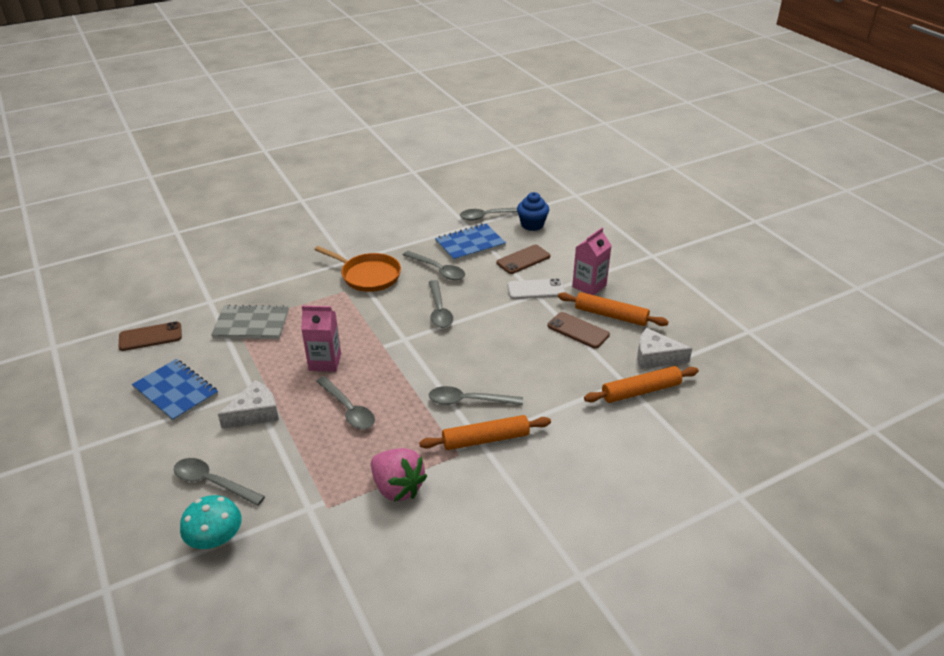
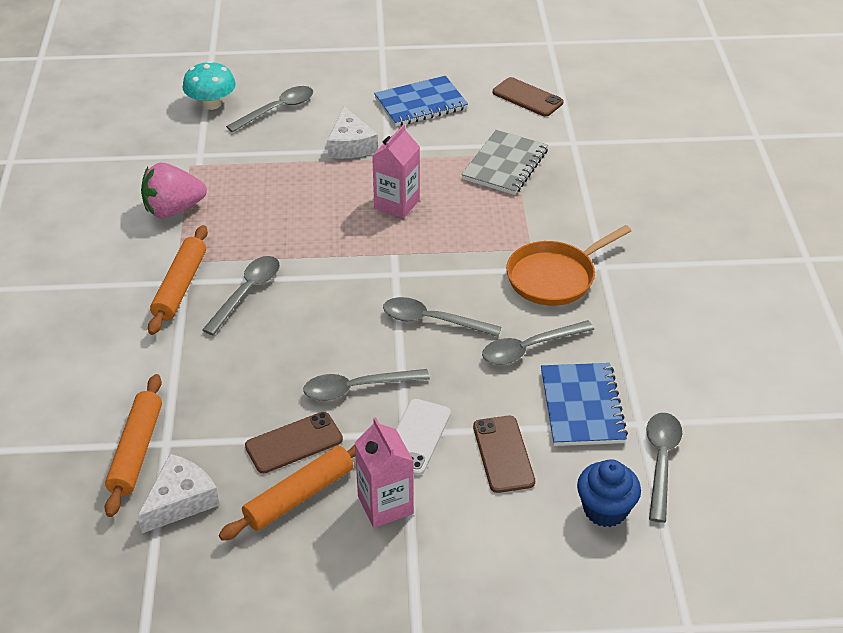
camera: 115 degrees right, 5 degrees up
(150, 337) = (527, 97): brown phone -> brown phone turned 60 degrees counterclockwise
(348, 409) = (306, 204): grey spoon -> grey spoon (357, 388)

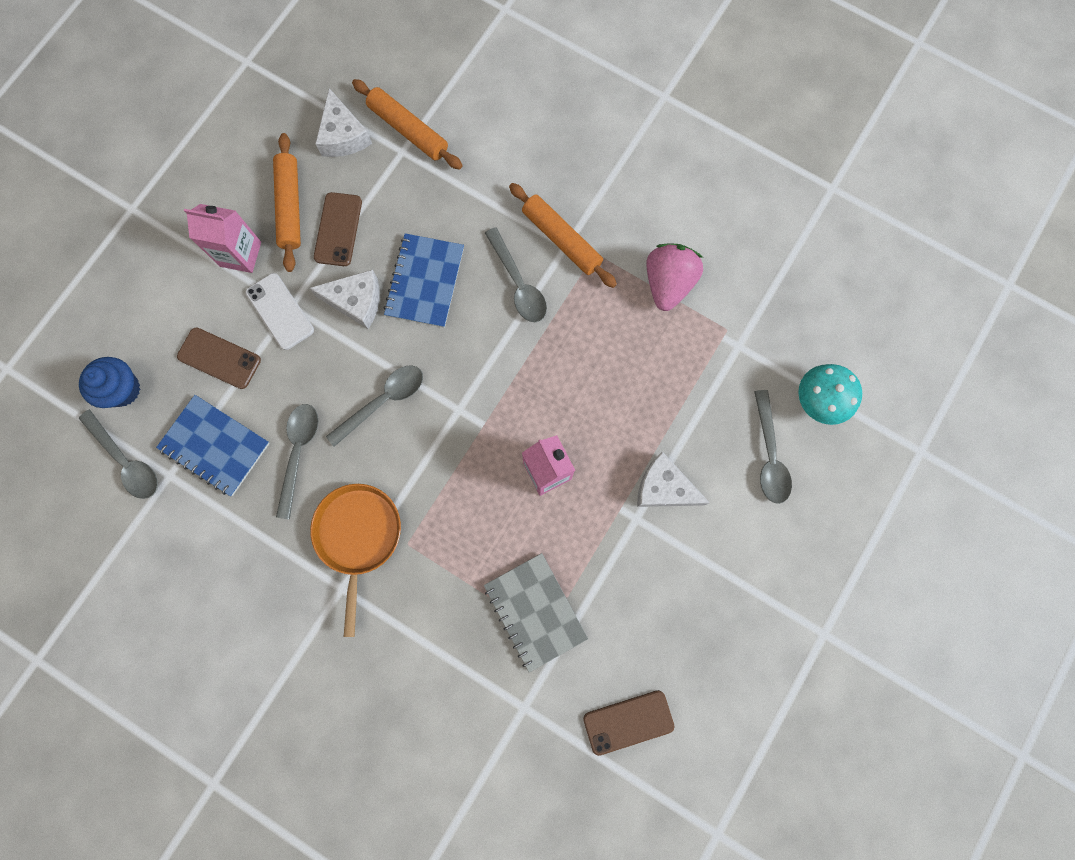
camera: 125 degrees right, 35 degrees up
(357, 388) = (356, 301): grey spoon -> white cheese
(421, 104) = (689, 602): blue notebook -> blue notebook (425, 282)

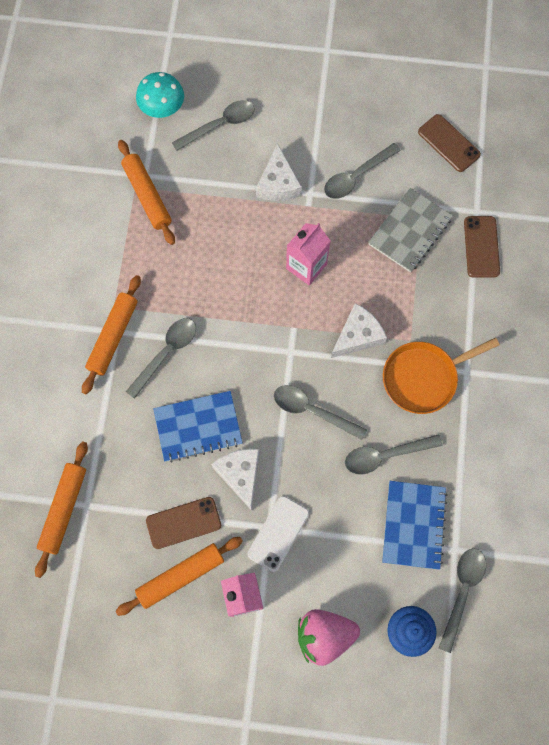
camera: 115 degrees left, 5 degrees down
(219, 358) = (342, 562): brown phone -> brown phone (481, 247)
(343, 135) = (92, 565): white cheese -> white cheese (357, 335)
(633, 583) = (356, 176): none -> grey spoon
(668, 283) = (116, 243): pink strawberry -> pink strawberry (324, 635)
(711, 337) = (147, 196): none -> orange rolling pin

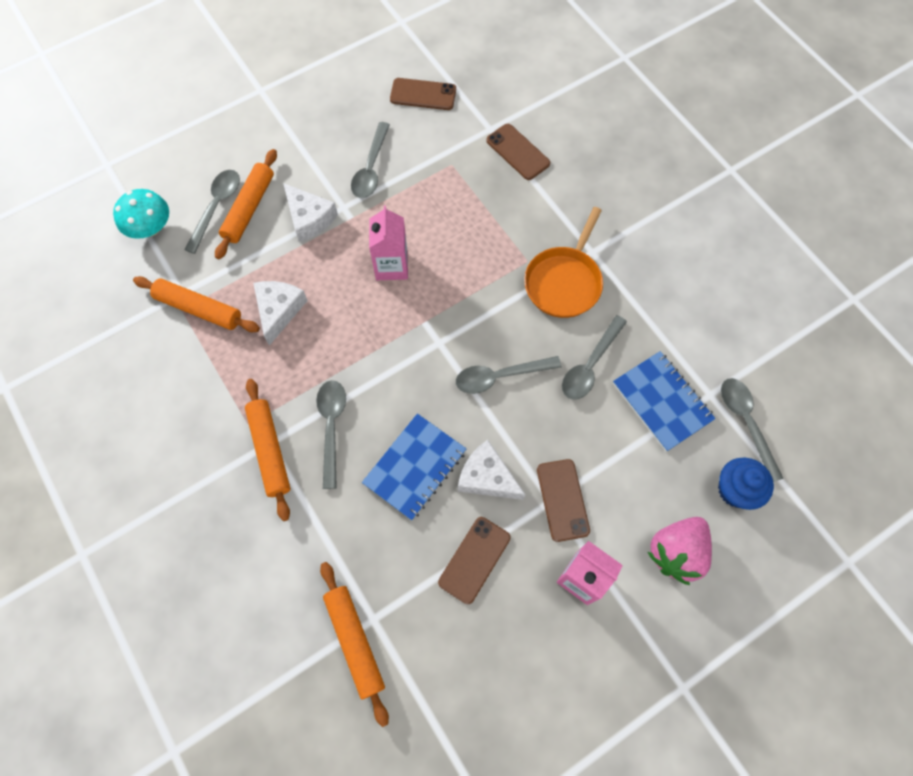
camera: 40 degrees left, 5 degrees down
(181, 576) = (513, 608): orange rolling pin -> orange rolling pin (249, 208)
(278, 533) = (562, 500): white phone -> brown phone
(357, 335) = (483, 289): white cheese -> white cheese (279, 310)
(410, 231) = (452, 179): grey notebook -> none

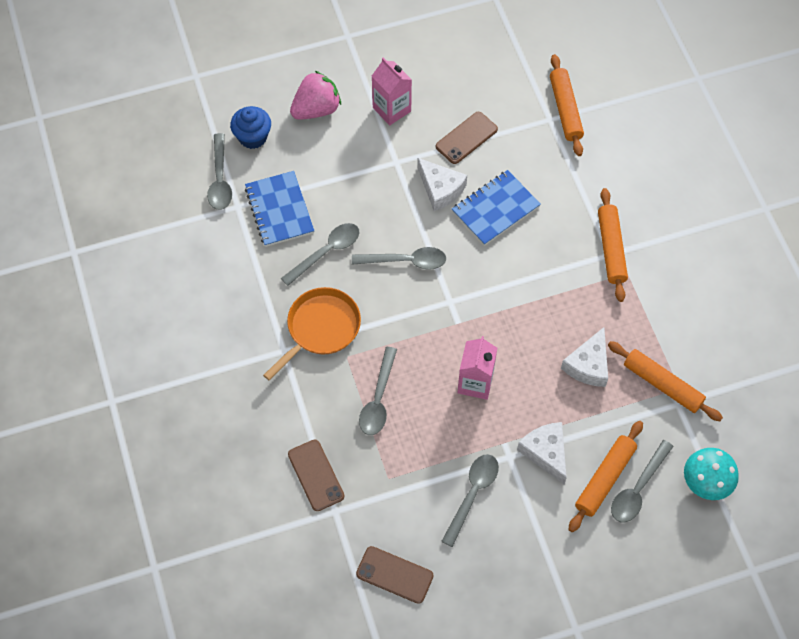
camera: 165 degrees left, 5 degrees down
(331, 427) = (557, 254): grey spoon -> grey spoon (378, 399)
(562, 500) = (387, 160): brown phone -> none

